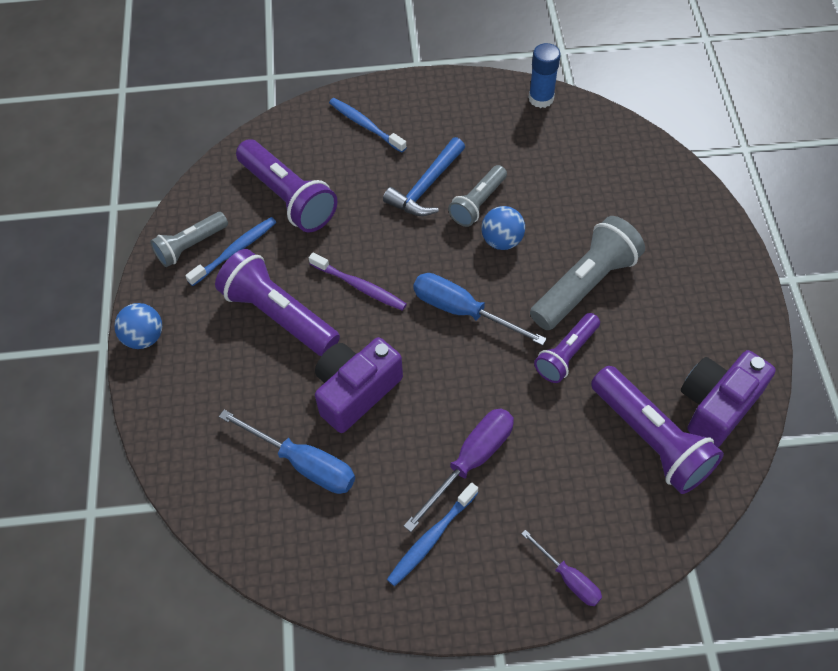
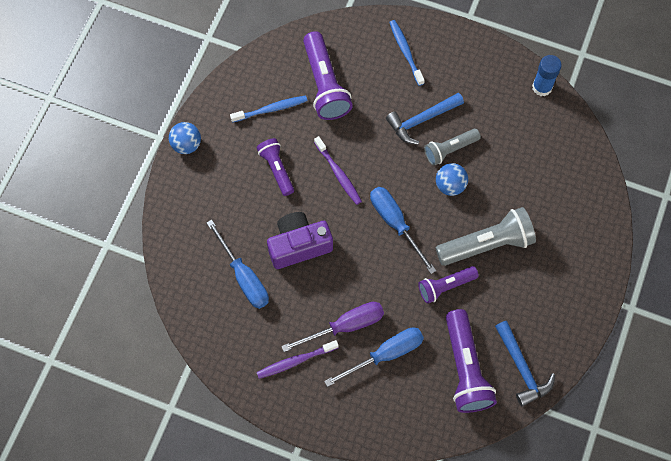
camera: 25 degrees right, 10 degrees up
(191, 246) = (244, 92): grey flashlight -> none
(278, 315) = (276, 169): purple flashlight -> purple flashlight, size x0.61
(431, 538) = (295, 361): blue toothbrush -> purple toothbrush
(543, 471) = (385, 354): none -> blue screwdriver
(568, 578) = (363, 426): purple screwdriver -> none
(717, 405) = (521, 368): purple camera -> blue hammer

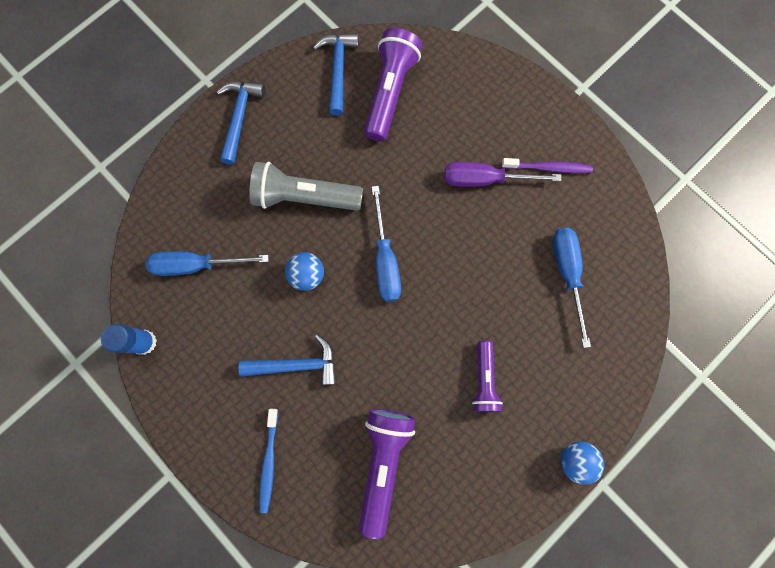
camera: 155 degrees left, 10 degrees up
(271, 109) = (459, 460): blue toothbrush -> none
(299, 245) = (496, 282): purple camera -> none
(338, 174) = (418, 343): purple toothbrush -> none
(385, 354) = (458, 136): blue screwdriver -> blue screwdriver (197, 265)
(445, 286) = (368, 174): purple flashlight -> none
(449, 150) = (286, 315): grey flashlight -> none
(579, 286) = (240, 118): none -> blue hammer

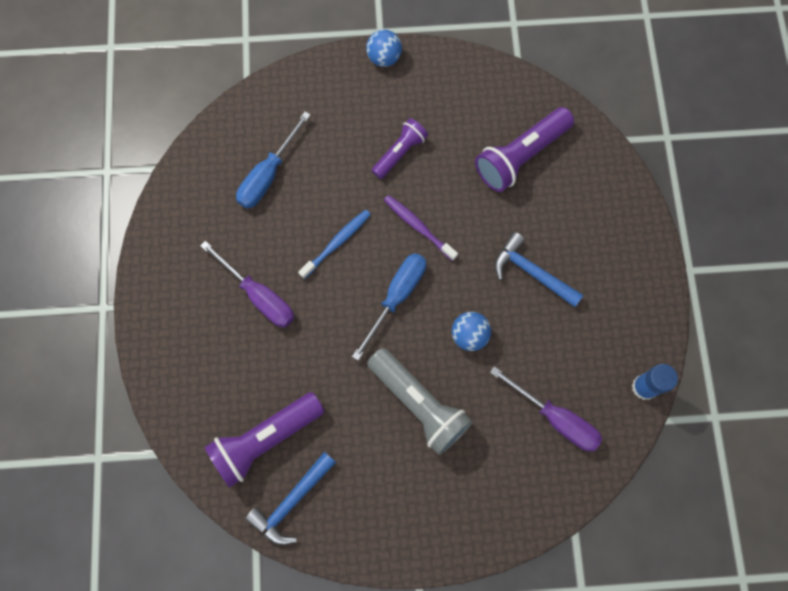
camera: 140 degrees left, 5 degrees down
(197, 265) = (555, 418): blue screwdriver -> purple screwdriver
(240, 118) = (418, 529): blue hammer -> none
(269, 462) = (605, 220): blue toothbrush -> blue toothbrush (337, 243)
(548, 168) = (200, 264): purple toothbrush -> purple toothbrush (418, 227)

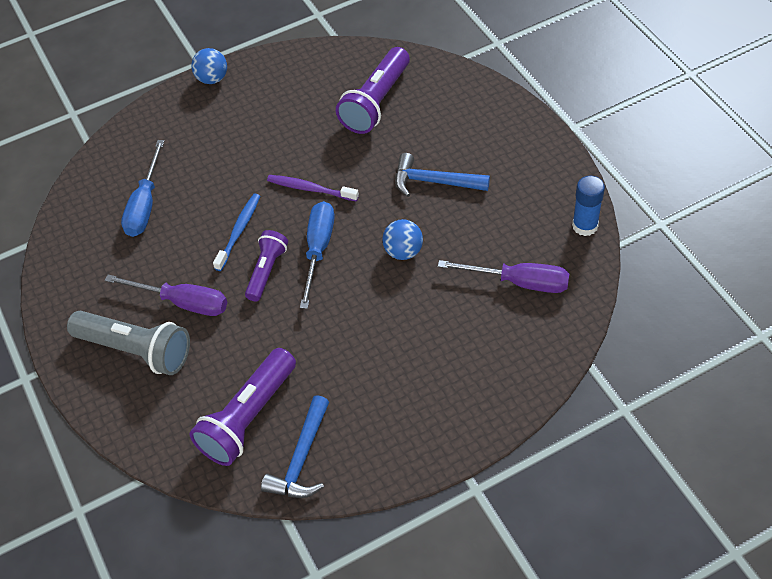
camera: 20 degrees left, 20 degrees down
(399, 153) = (263, 141): purple flashlight -> purple flashlight (266, 271)
(419, 404) = (385, 324): grey flashlight -> grey flashlight (136, 350)

